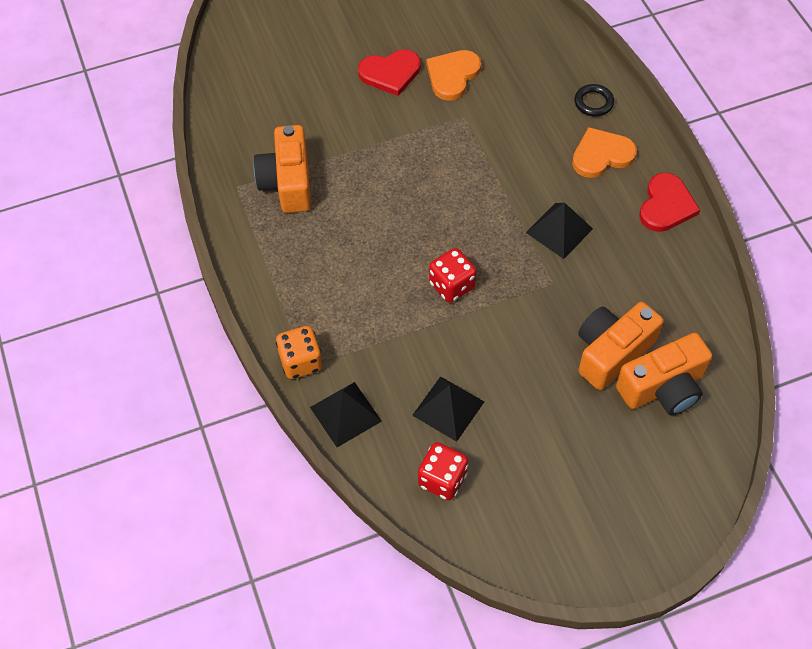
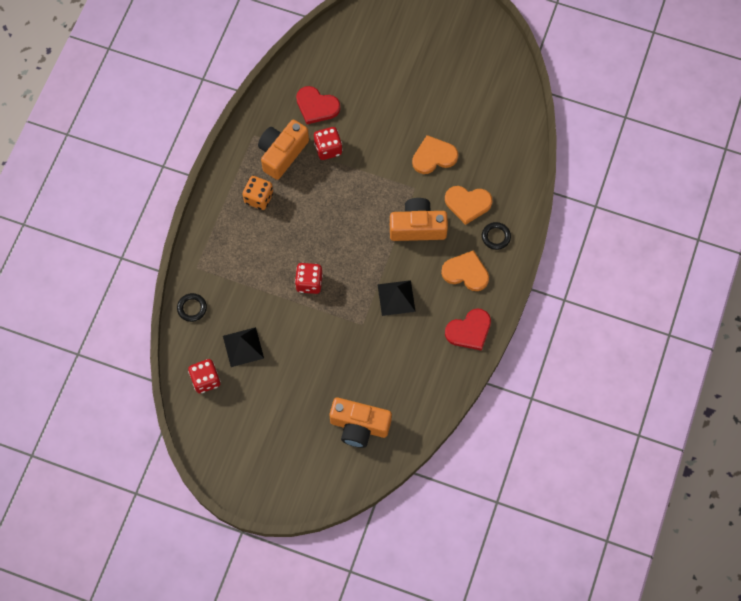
camera: 40 degrees right, 10 degrees up
(301, 362) = (196, 263): orange dice -> orange dice (259, 198)
(334, 143) = (328, 149): none -> red dice
(345, 414) = (192, 308): black pyramid -> black ring
(390, 73) = (400, 128): red heart -> red heart (316, 106)
(533, 93) = (467, 204): none -> orange heart
(611, 352) = (353, 386): orange camera -> orange camera (417, 227)

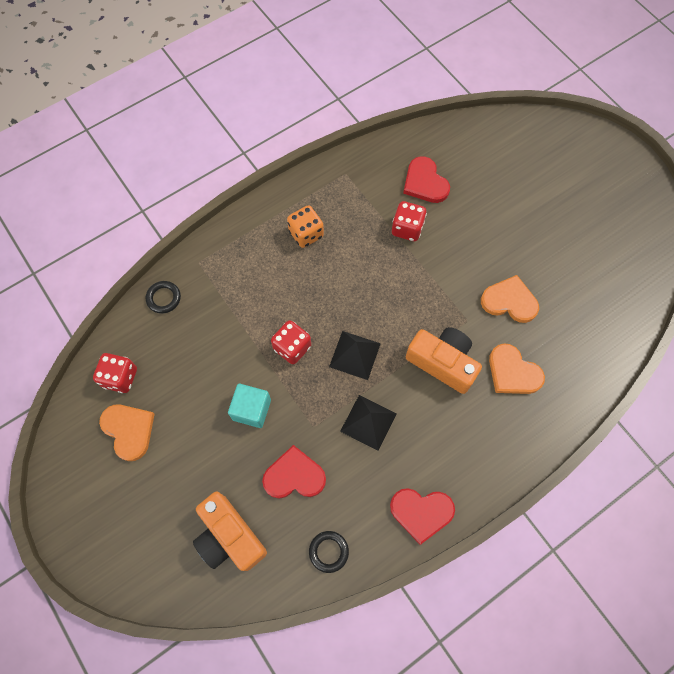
camera: 35 degrees right, 0 degrees up
(243, 347) = (180, 369): black pyramid -> black pyramid (355, 355)
(282, 153) = (359, 206): orange camera -> none
(313, 341) = (252, 409): none -> turquoise cube
(373, 363) = (294, 476): none -> red heart
(466, 272) = (461, 445): orange heart -> orange heart (129, 430)
(496, 237) = (520, 427): black ring -> black ring (328, 551)

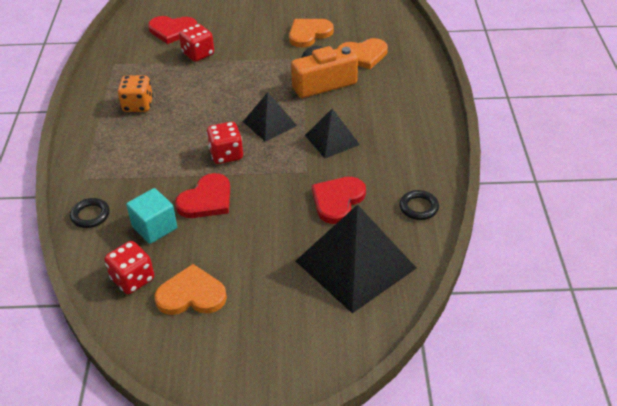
camera: 55 degrees left, 25 degrees down
(229, 536) = (355, 264): orange camera -> black pyramid
(252, 409) = (255, 202): turquoise cube -> turquoise cube (154, 227)
(421, 512) = (429, 143): red heart -> red heart (206, 199)

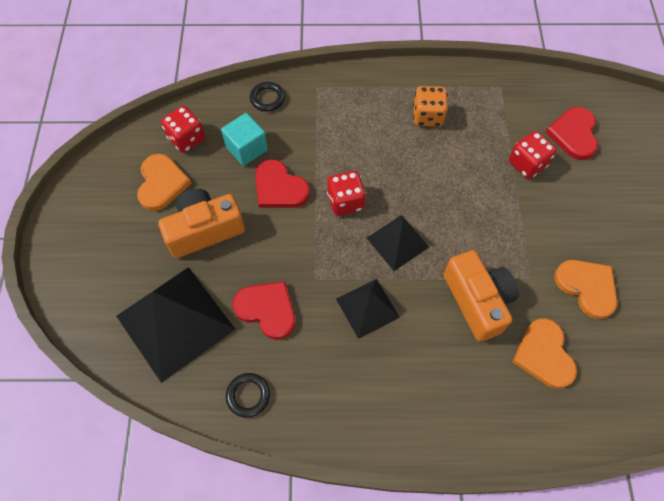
camera: 90 degrees right, 20 degrees up
(253, 252) = (204, 230): none -> orange camera

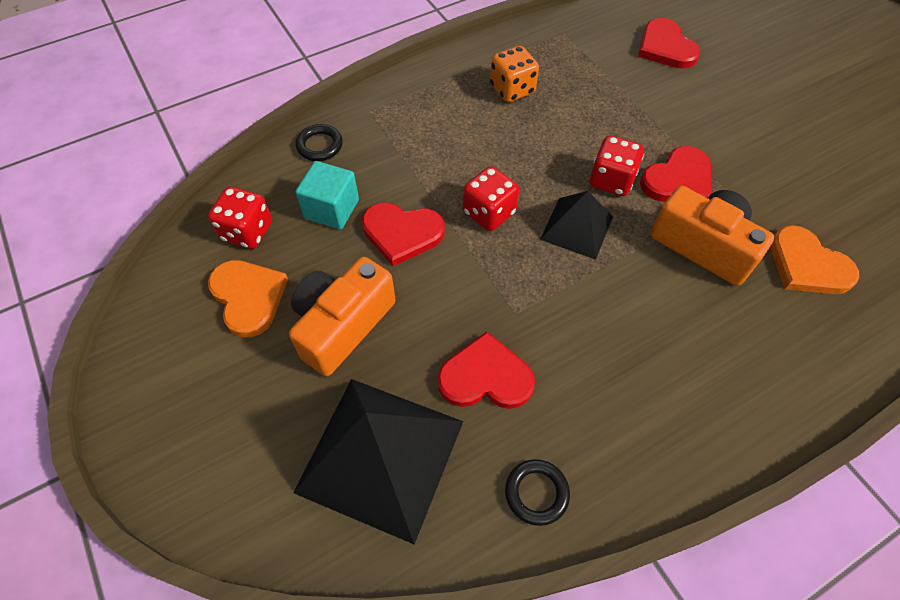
camera: 30 degrees left, 5 degrees down
(367, 308) = (597, 313): black pyramid -> none
(498, 244) = (678, 180): none -> red heart
(527, 164) = (644, 92): red dice -> red dice (611, 180)
(587, 287) = (791, 180): orange heart -> none

